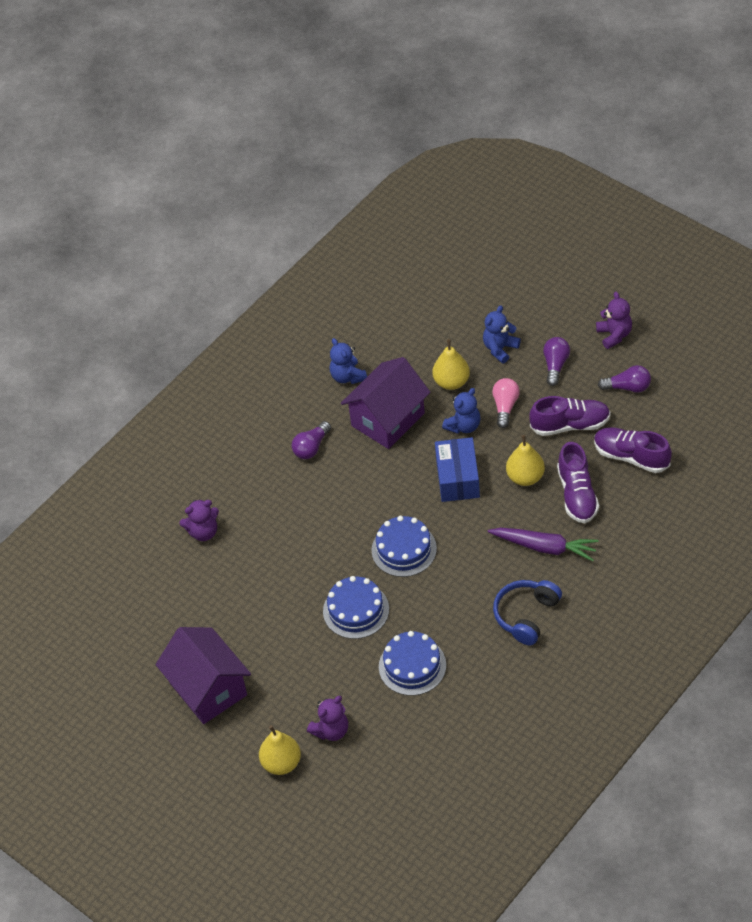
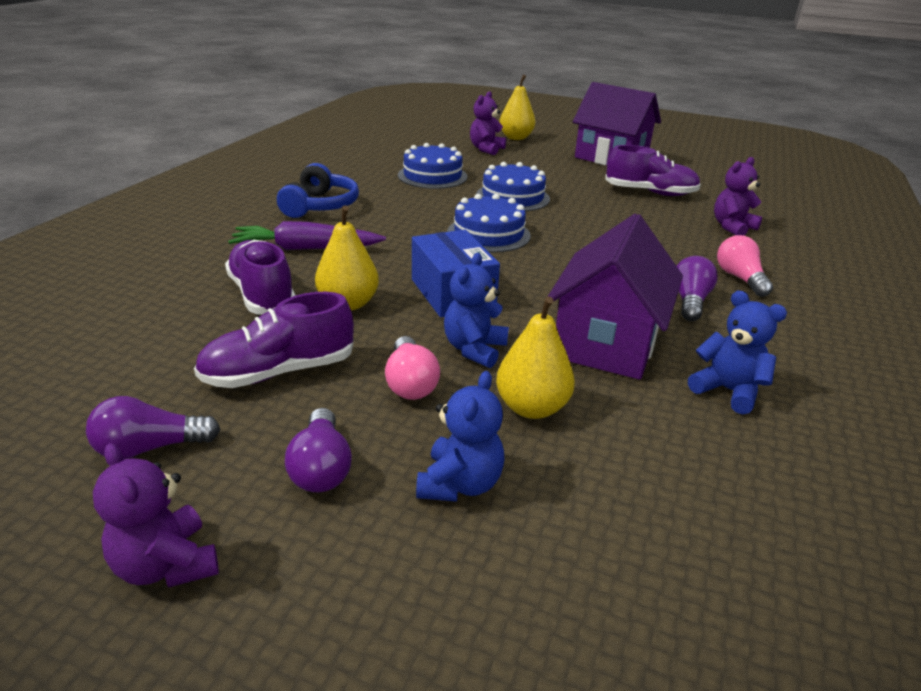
camera: 155 degrees right, 20 degrees down
(258, 466) = (740, 278): none -> pink light bulb
(631, 457) = (163, 343): purple shoe -> purple shoe (650, 193)

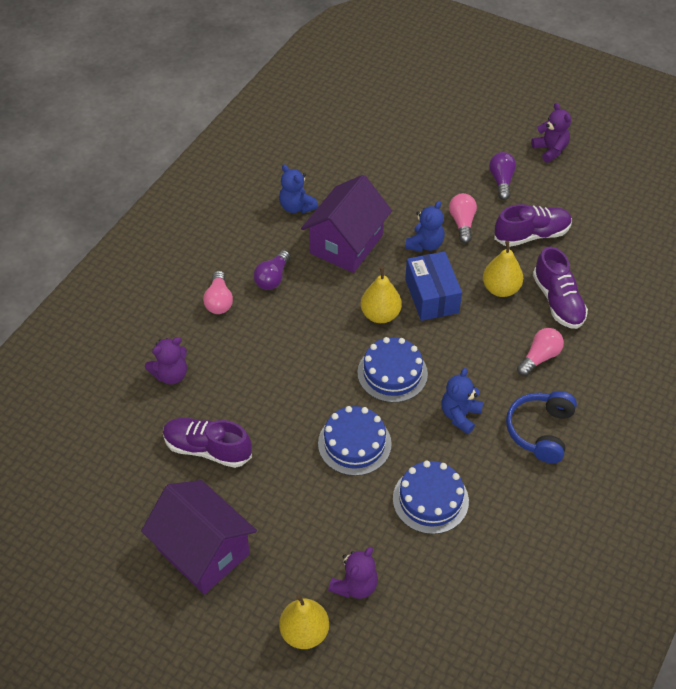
camera: 170 degrees left, 20 degrees up
(150, 448) = (577, 196): purple light bulb -> none
(306, 248) = (539, 357): purple carrot -> pink light bulb
(460, 484) = (443, 170): blue teddy bear -> blue teddy bear (460, 415)
(531, 407) = (403, 204): yellow pear -> yellow pear (380, 315)

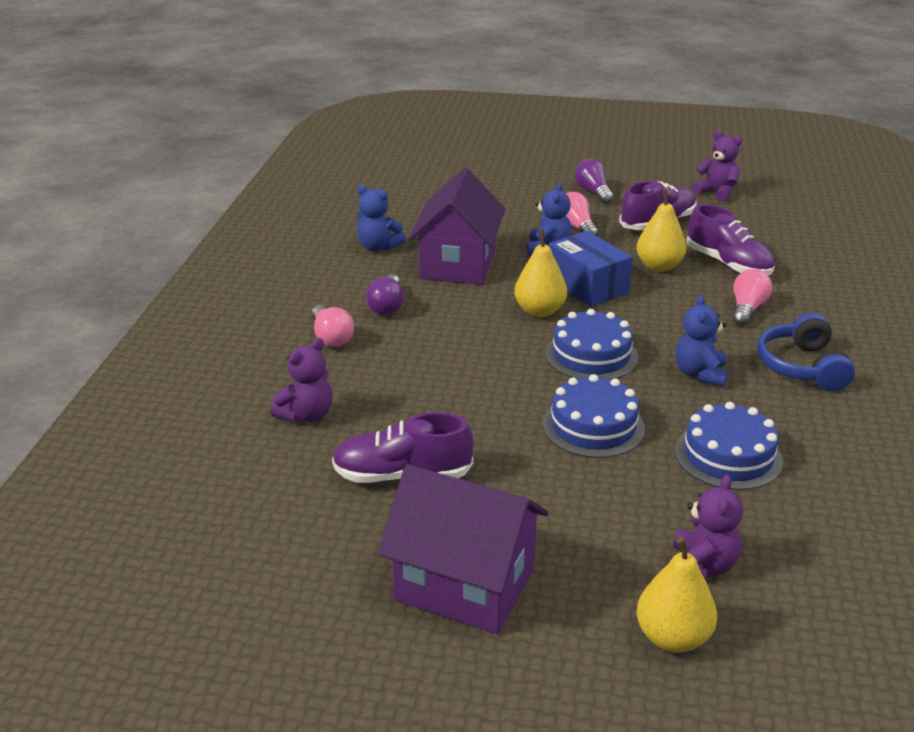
camera: 20 degrees left, 20 degrees down
(550, 150) = (625, 165): purple teddy bear -> purple teddy bear (717, 193)

